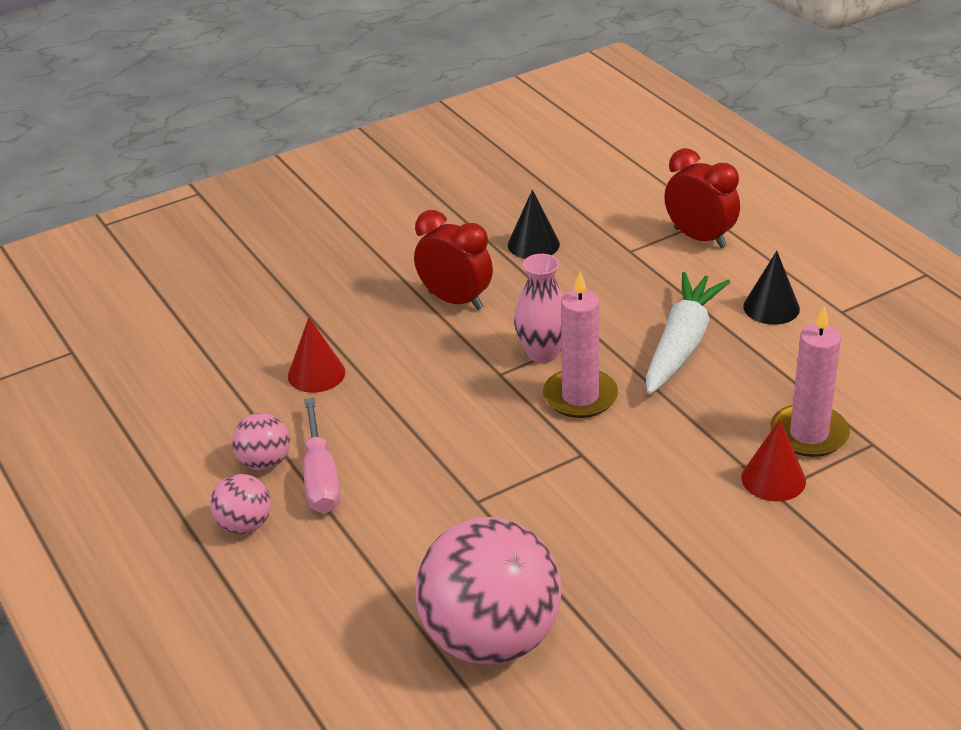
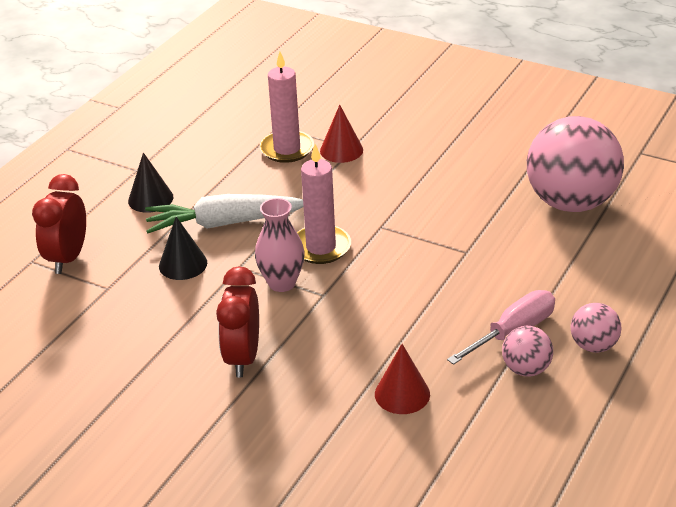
camera: 120 degrees left, 0 degrees up
(533, 244) = (126, 346): black cone -> black cone (183, 264)

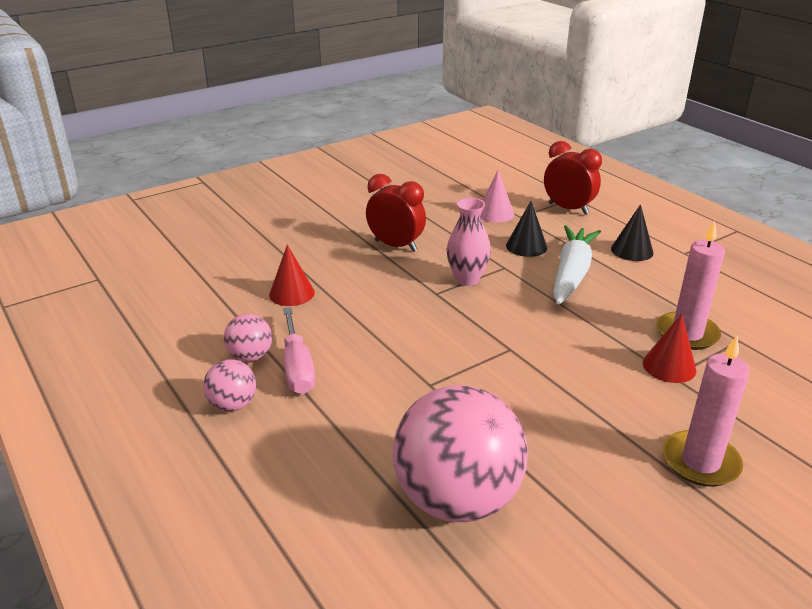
camera: 115 degrees right, 5 degrees down
(110, 308) = (495, 213): none -> pink cone
(321, 247) = (501, 308): pink candle -> pink candle (700, 462)

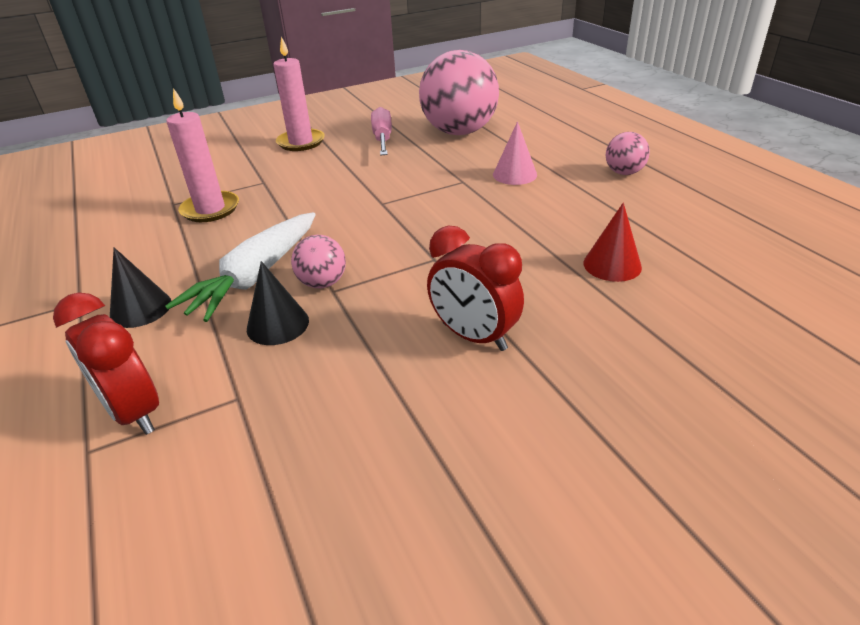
camera: 170 degrees left, 5 degrees up
(250, 356) = (628, 203): pink ball -> pink ball (322, 283)
(297, 367) = (579, 194): pink screwdriver -> pink screwdriver (382, 139)
(467, 279) = (389, 274): pink vase -> none
(495, 213) = (276, 408): pink cone -> pink cone (514, 174)
(669, 366) = (258, 187): red cone -> none

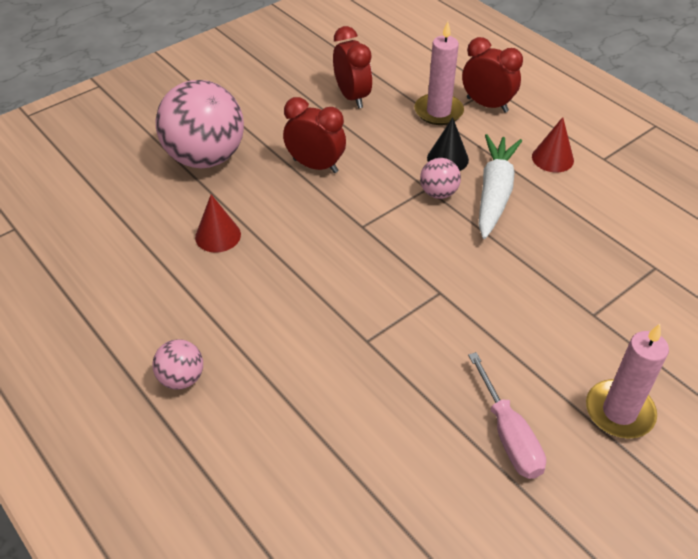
camera: 165 degrees right, 10 degrees up
(141, 309) = (552, 158): black cone -> red cone
(210, 209) = (607, 263): pink candle -> pink candle (438, 112)
(365, 472) = (352, 97): none -> red clock
(459, 132) = (404, 469): pink ball -> pink ball (205, 158)
(514, 174) = (309, 360): pink cone -> none

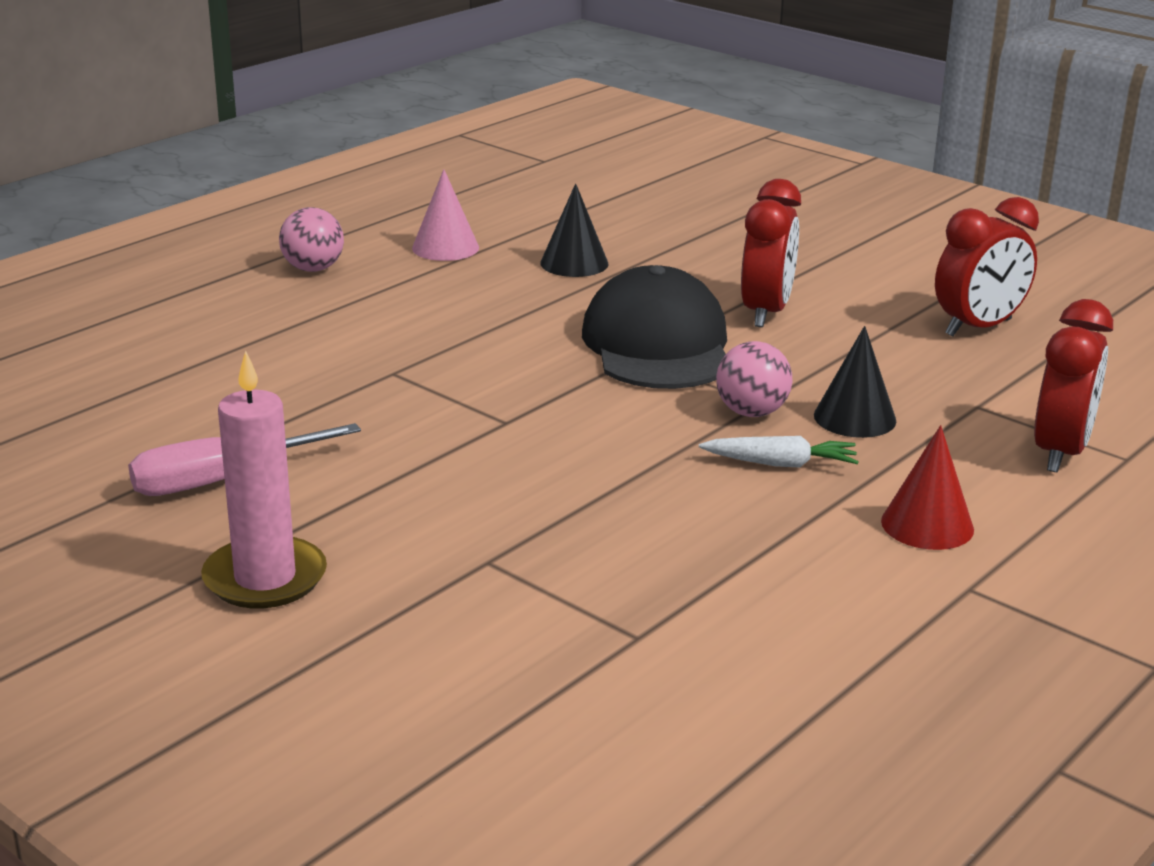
camera: 80 degrees right, 20 degrees down
(167, 298) = (445, 247): none -> pink cone
(205, 158) = (739, 240): pink ball -> none
(218, 235) = (574, 263): red cone -> black cone
(350, 215) = (658, 345): none -> black cap
(438, 112) = (996, 405): pink candle -> none
(494, 192) = (781, 464): white carrot -> white carrot, size x0.52

